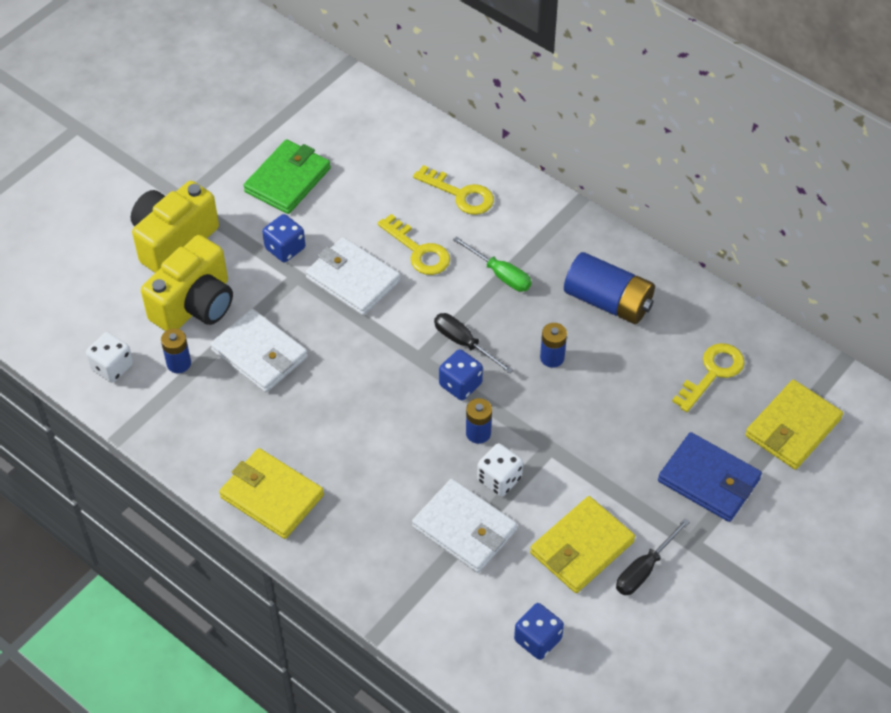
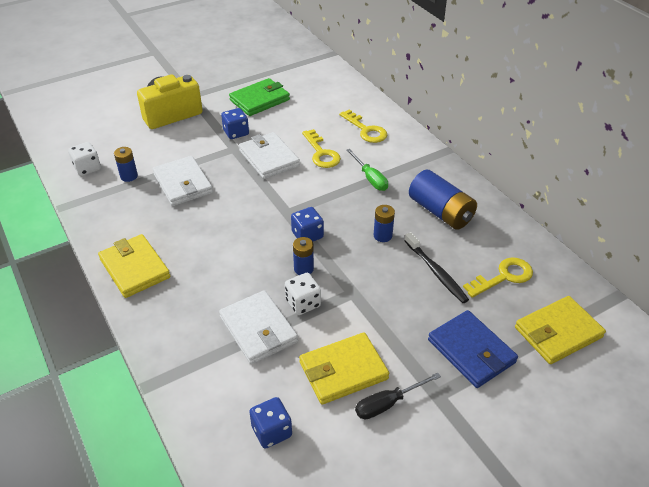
camera: 20 degrees right, 10 degrees down
(195, 305) = (161, 148): yellow camera -> none
(464, 343) = (323, 211): black screwdriver -> none
(634, 390) = (436, 272): none -> black toothbrush

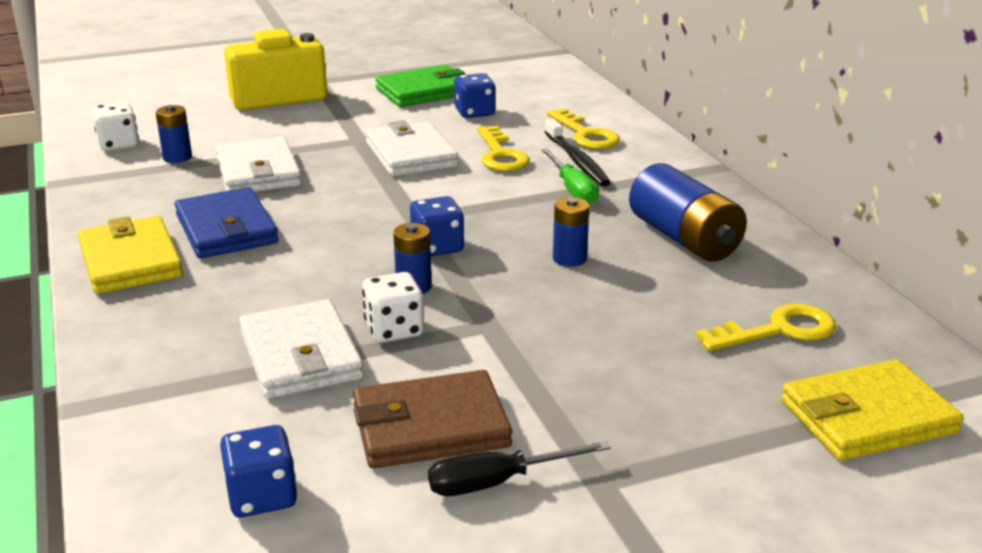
camera: 10 degrees right, 15 degrees down
(236, 133) = (370, 123): blue dice -> blue dice (474, 112)
(343, 371) = (430, 426): yellow wallet -> brown wallet
(436, 272) = (651, 313): black toothbrush -> black toothbrush (577, 161)
(471, 351) = (685, 425): blue wallet -> blue wallet (226, 229)

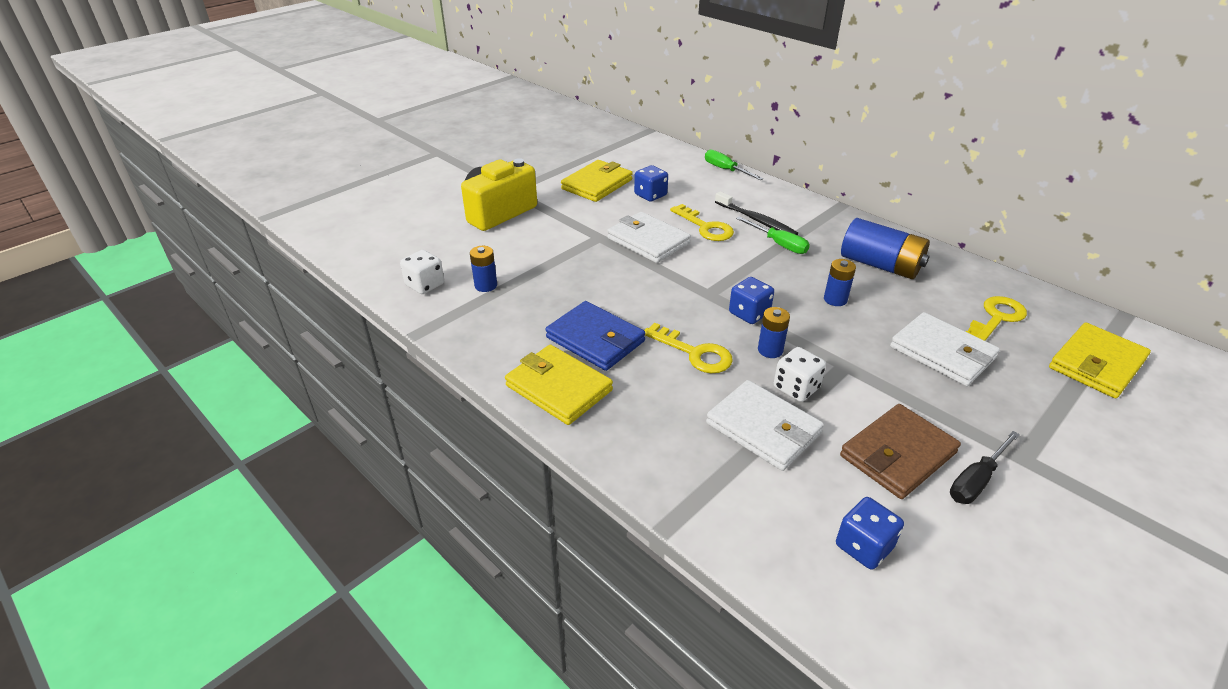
camera: 25 degrees left, 10 degrees up
(258, 172) = (560, 283): white wallet -> white wallet (942, 353)
(424, 91) = (597, 184): green wallet -> yellow wallet
(585, 135) = (739, 198): yellow key -> yellow key (694, 353)
(607, 105) = (726, 170): none -> green screwdriver

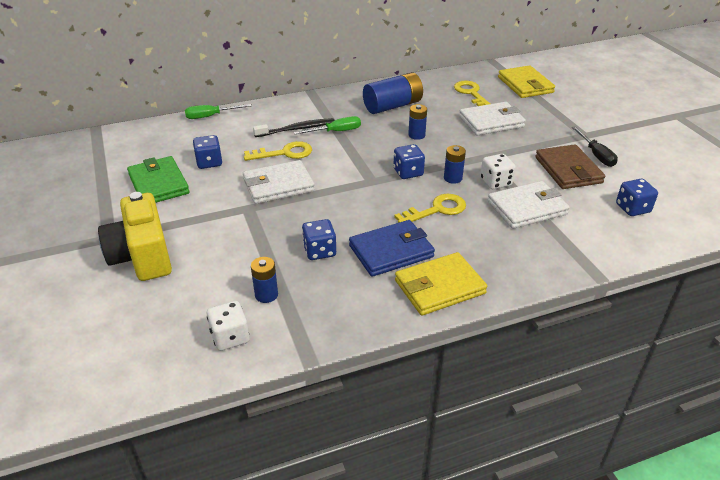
camera: 65 degrees left, 0 degrees up
(565, 295) = (319, 251): none -> blue dice
(597, 184) = (158, 184): yellow wallet -> green wallet

